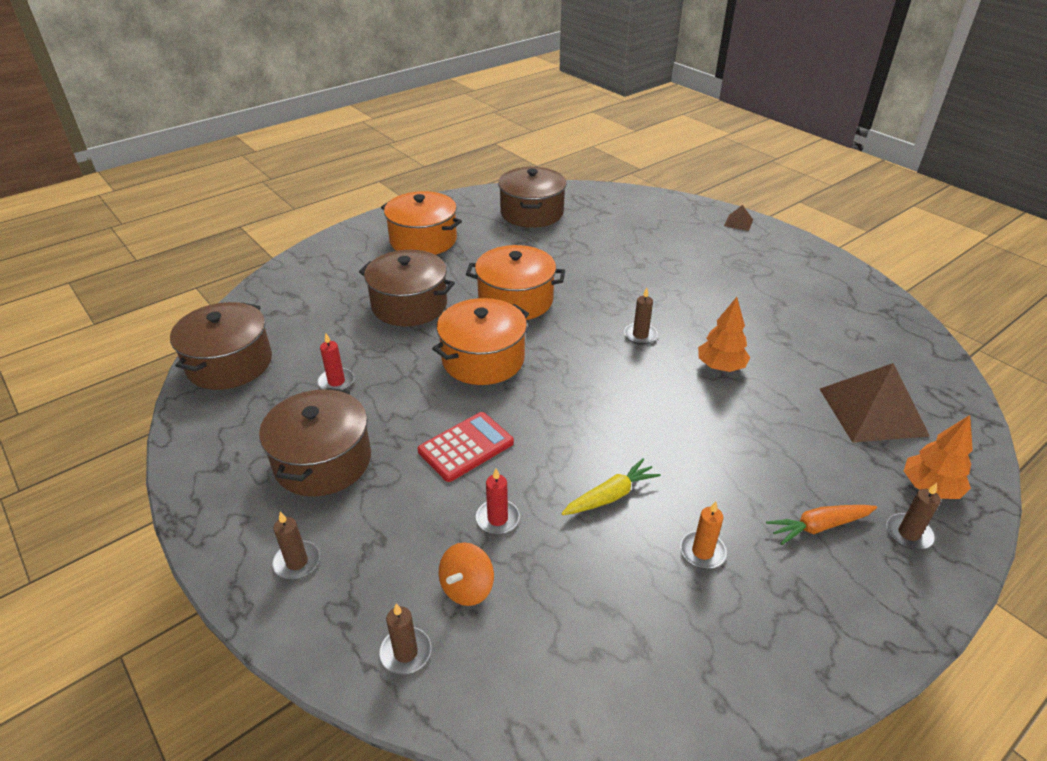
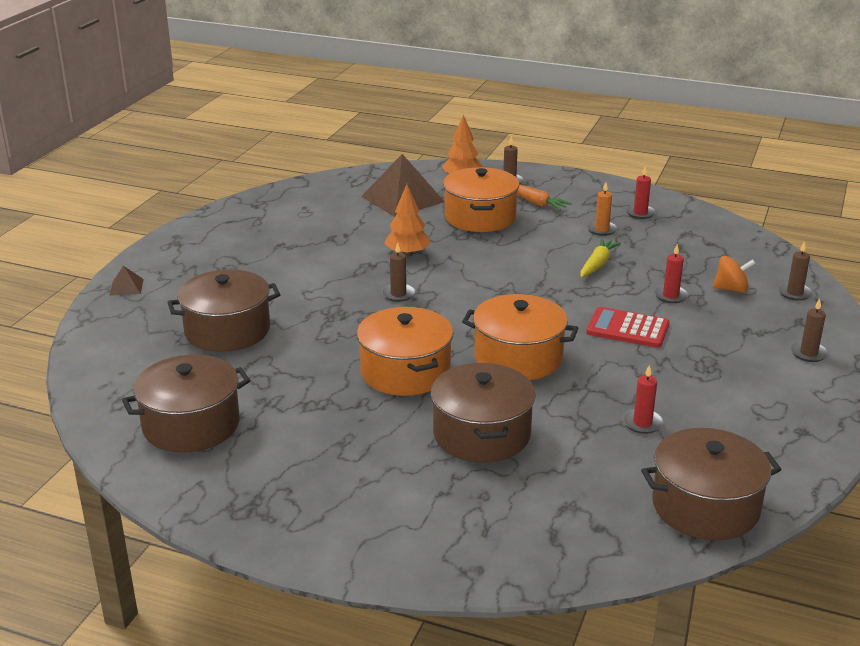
camera: 120 degrees left, 10 degrees down
(323, 461) = (727, 385): brown pot -> brown pot (227, 330)
(423, 240) = (333, 485): orange pot -> orange pot (480, 217)
(610, 496) = (597, 264): yellow carrot -> yellow carrot turned 90 degrees clockwise
(737, 629) = (640, 213): none -> red candle

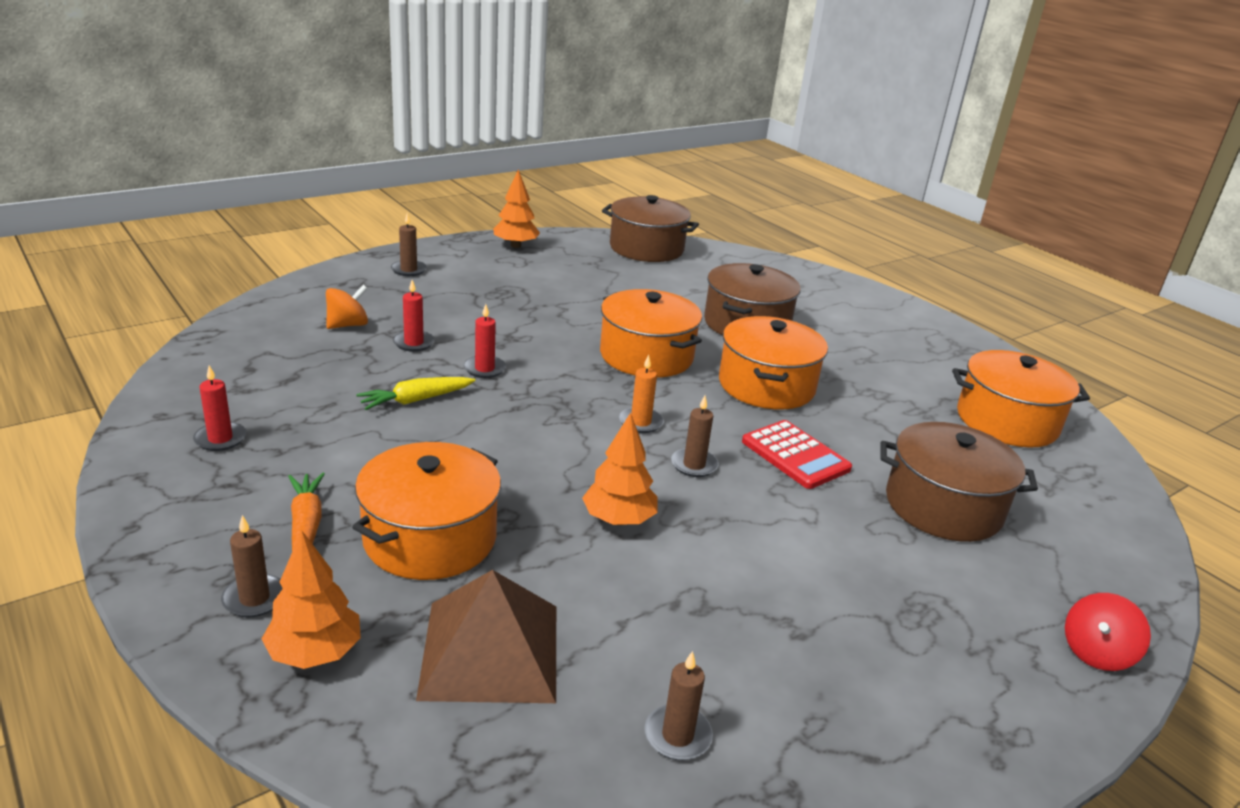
camera: 150 degrees left, 0 degrees up
(126, 287) = (1096, 653): brown pyramid -> red spinning top
(191, 425) = (1006, 421): brown pot -> orange pot
(601, 229) = (318, 439): orange candle -> orange candle (640, 422)
(627, 329) = (510, 336): red calculator -> red calculator (795, 455)
(642, 423) = (616, 287): red candle -> red candle (484, 369)
(731, 289) = (347, 325): orange spinning top -> orange spinning top turned 105 degrees clockwise
(794, 293) = (305, 301): brown candle -> brown candle (677, 735)
(808, 433) = (515, 245): none -> orange tree

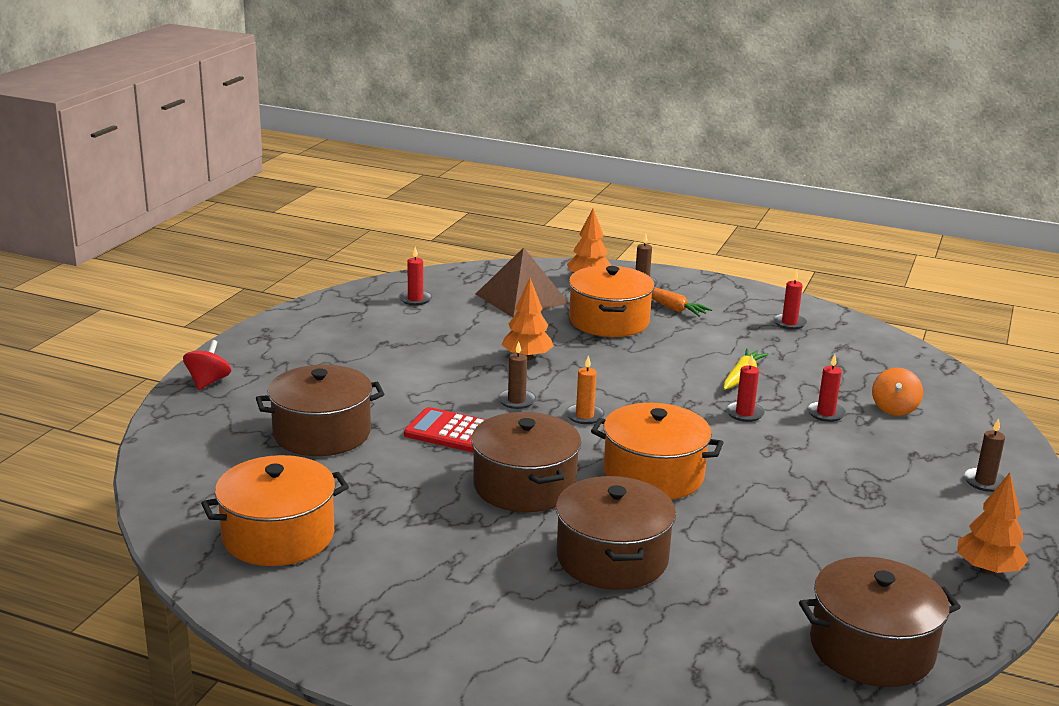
camera: 150 degrees right, 5 degrees down
(677, 735) = (415, 299): brown candle -> red candle
(766, 385) = (524, 486): orange pot -> brown pot

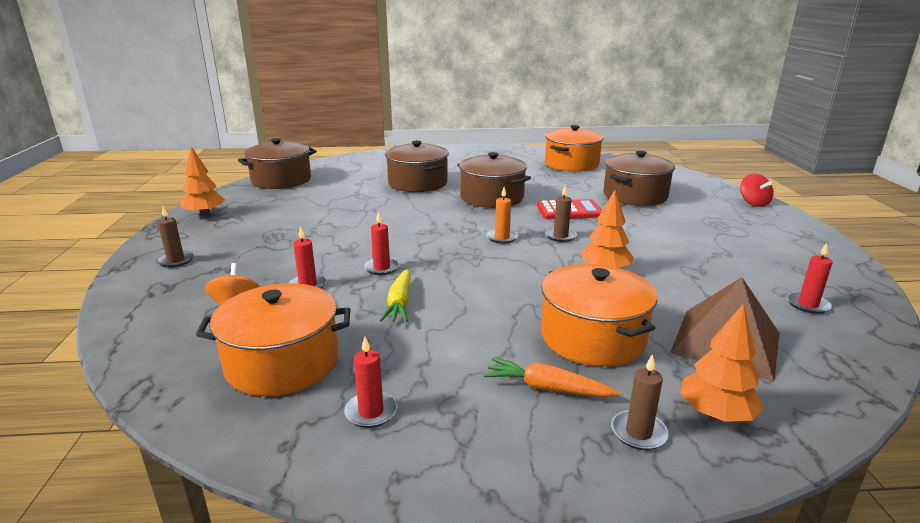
camera: 155 degrees right, 0 degrees up
(653, 475) = (424, 216): orange pot -> orange pot (282, 362)

